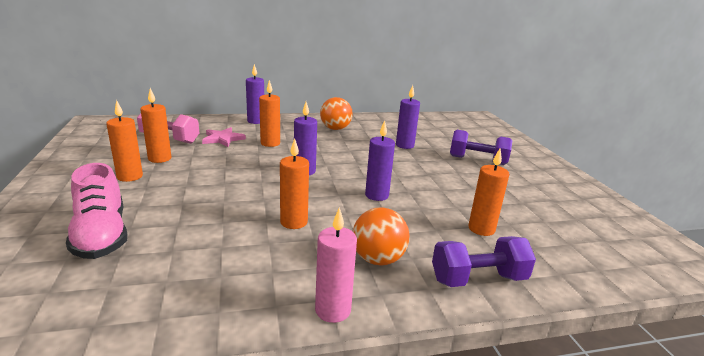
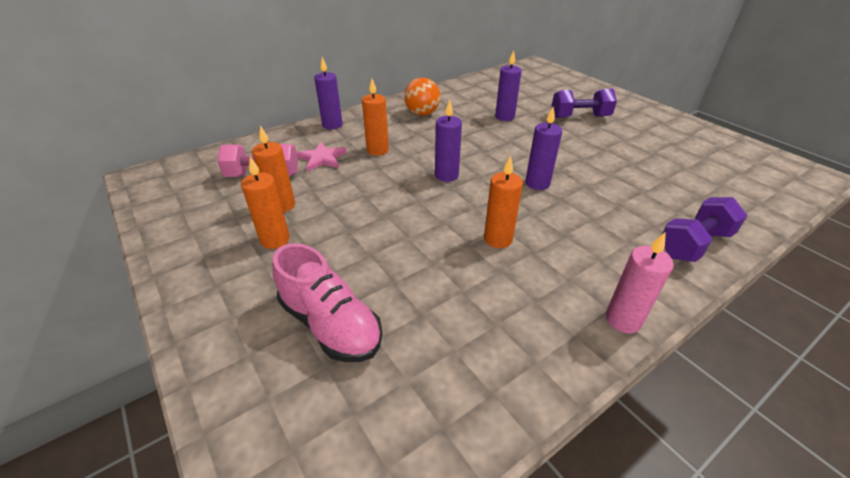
camera: 20 degrees left, 15 degrees up
(378, 259) = (605, 253): orange ball -> none
(481, 229) = (650, 192): orange candle -> none

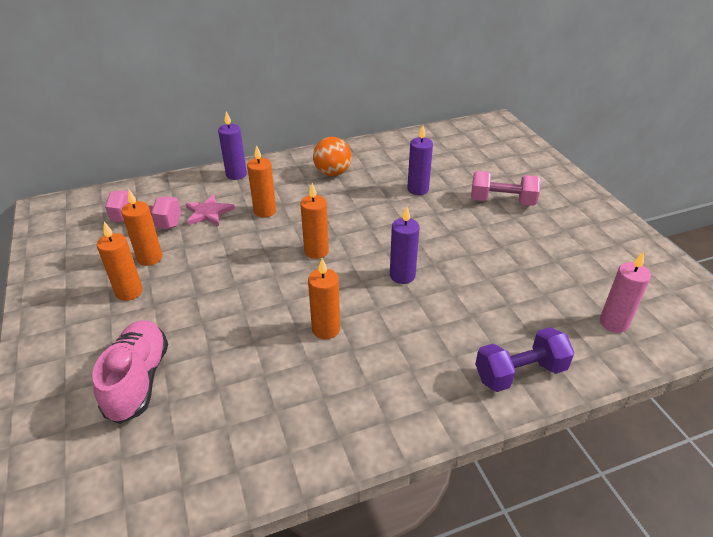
camera: 15 degrees right, 0 degrees up
(330, 324) = (138, 380): pink shoe -> pink shoe turned 150 degrees counterclockwise
(446, 175) = (316, 251): purple candle -> orange candle
(579, 117) = (502, 201): purple dumbbell -> pink dumbbell
(623, 320) = (392, 433): pink candle -> pink candle (613, 323)

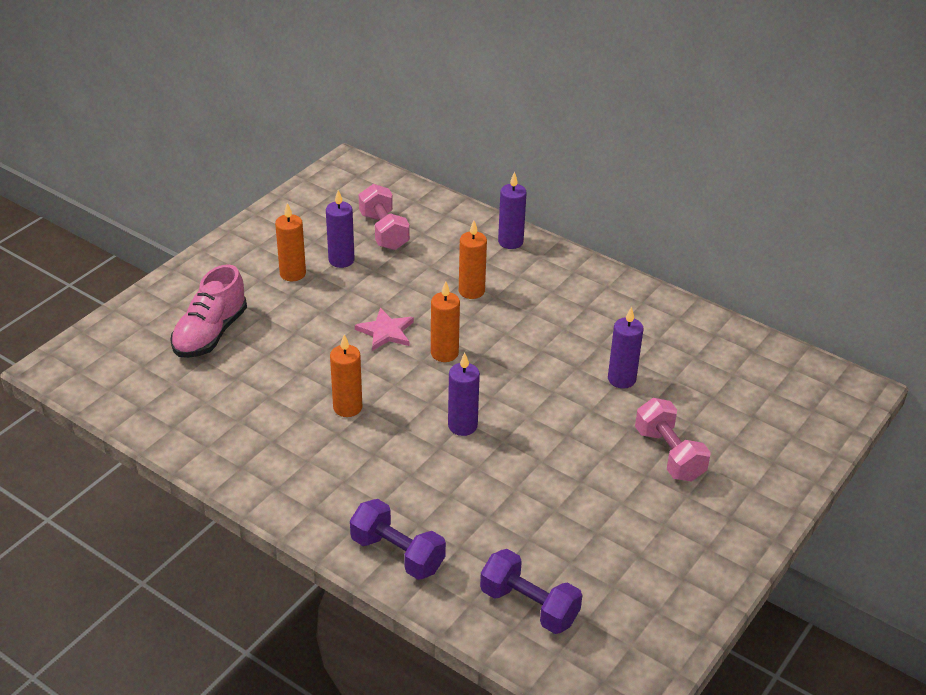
camera: 55 degrees right, 0 degrees up
(138, 380) = (210, 334): pink shoe -> pink shoe turned 150 degrees clockwise
(150, 258) = (341, 260): orange candle -> purple candle
(208, 213) = (433, 258): pink star -> pink star (386, 332)
(332, 173) = (584, 304): orange ball -> none
(613, 323) = (529, 606): pink candle -> purple dumbbell

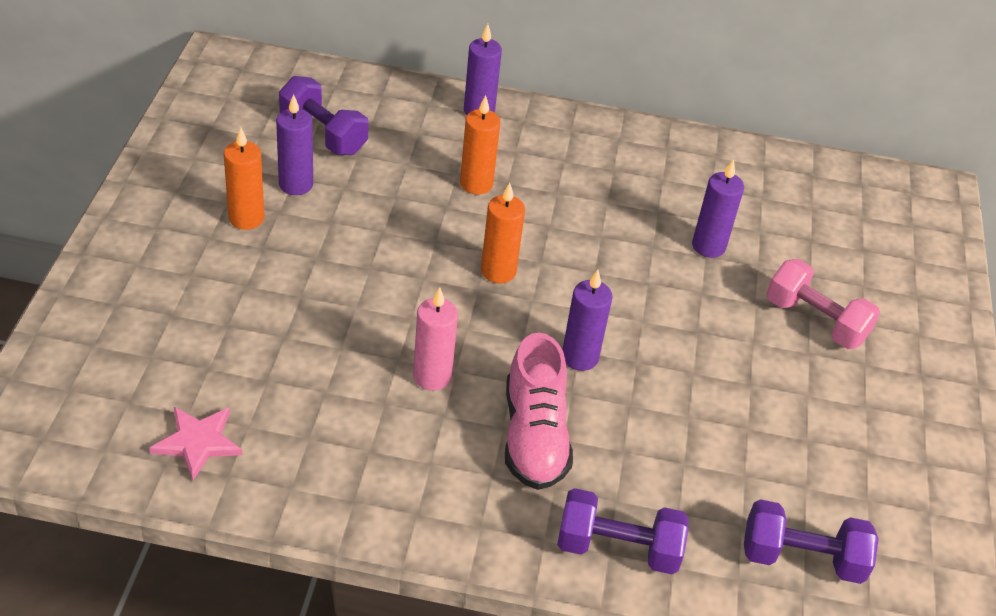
camera: 30 degrees left, 5 degrees up
(210, 334) = (192, 329): pink shoe -> pink shoe (534, 436)
(347, 407) = (432, 376): orange candle -> pink candle
(384, 231) = (323, 134): pink dumbbell -> purple dumbbell
(386, 332) = (412, 263): pink star -> pink star (197, 442)

